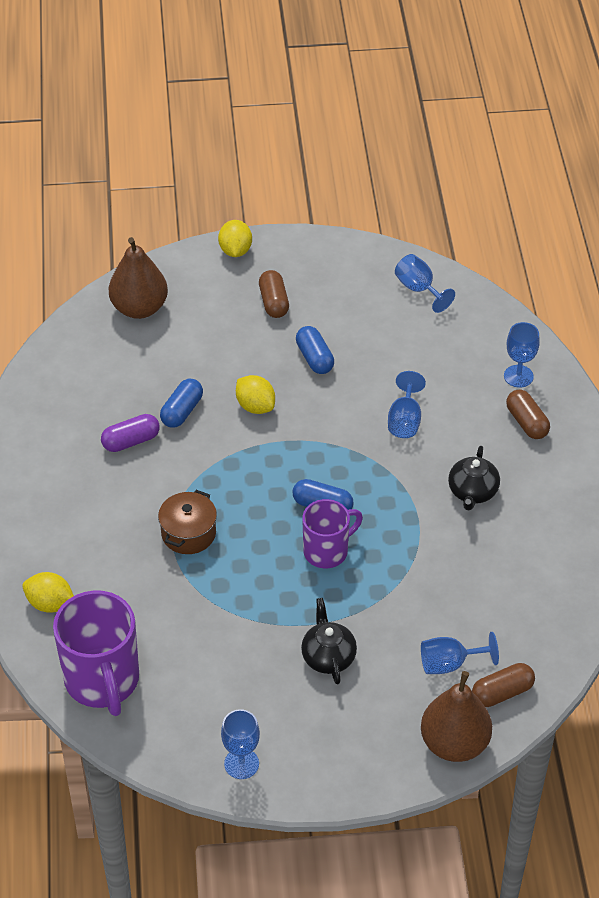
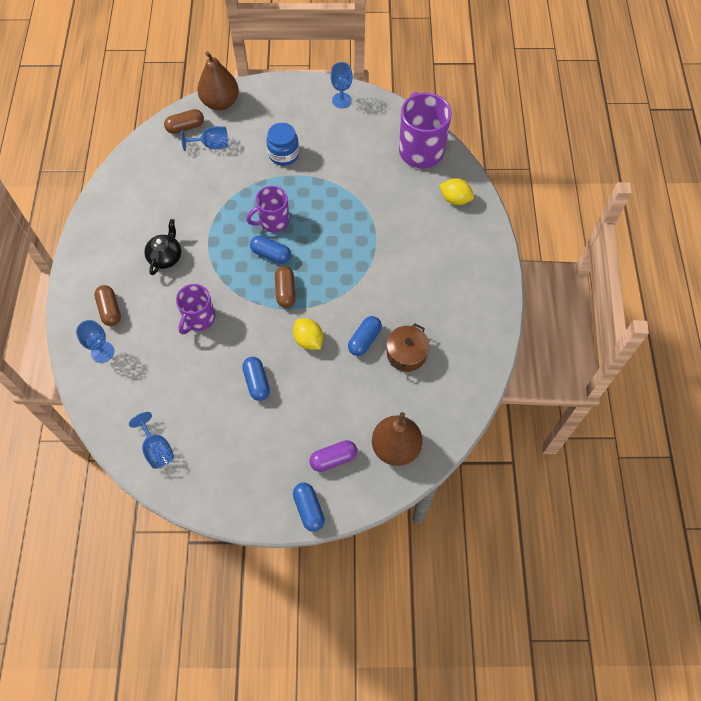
camera: 175 degrees left, 15 degrees up
(131, 441) = (403, 316): purple capsule -> purple capsule (333, 459)
(188, 533) = (364, 241): brown pot -> brown pot (406, 354)
(235, 250) = (309, 509): yellow lemon -> blue capsule
(274, 302) = (282, 444): brown capsule -> brown capsule (285, 291)
(328, 656) = (283, 154): black teapot -> blue jar
(405, 420) = (199, 319): blue goblet -> purple mug

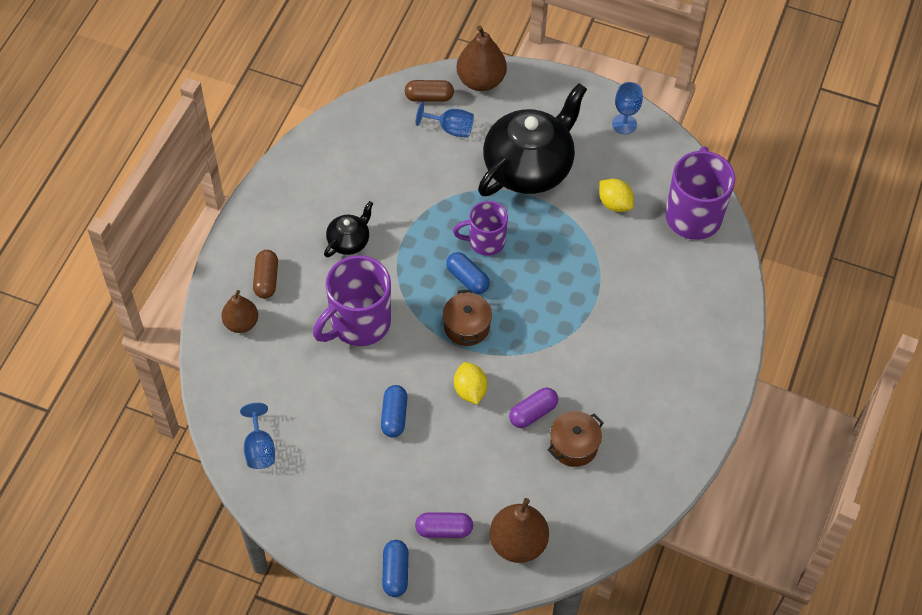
camera: 20 degrees right, 5 degrees down
(102, 352) = (241, 323): blue goblet -> brown pear
(199, 319) = (358, 323): purple mug -> purple mug, size x1.61
(283, 154) = (529, 167): blue jar -> black teapot
(285, 291) = (466, 326): brown capsule -> brown pot
(364, 340) = (533, 413): blue capsule -> purple capsule
(455, 199) = (709, 288): yellow lemon -> yellow lemon (614, 203)

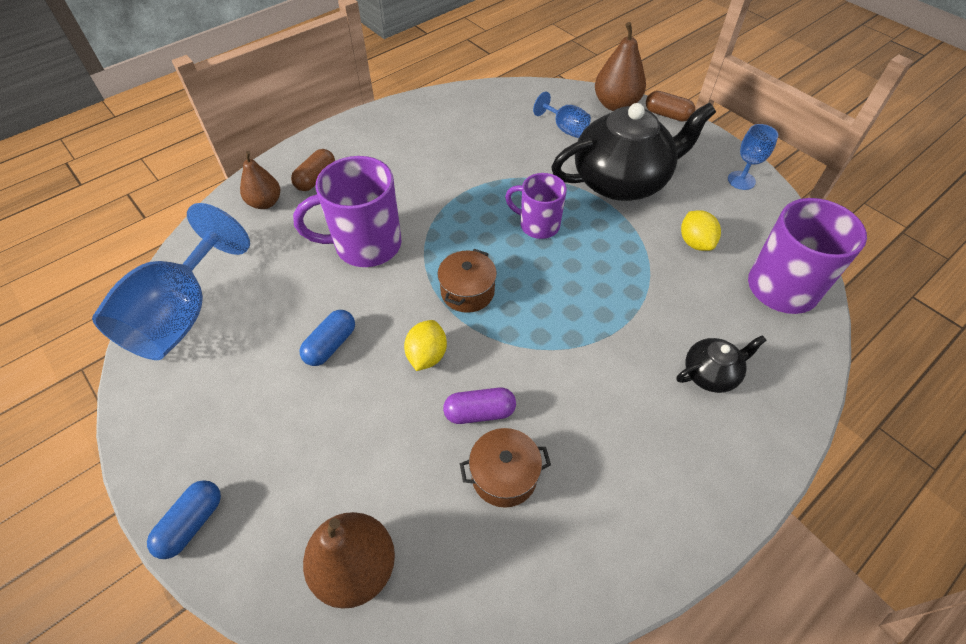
camera: 30 degrees right, 5 degrees down
(259, 448) = (182, 315): blue goblet -> blue goblet, size x2.13
(349, 241) = (411, 177): black teapot -> black teapot (711, 374)
(429, 97) = (561, 101): brown capsule -> brown capsule (667, 115)
(444, 529) = (285, 500): purple capsule -> none
(467, 279) = (498, 249): blue capsule -> none

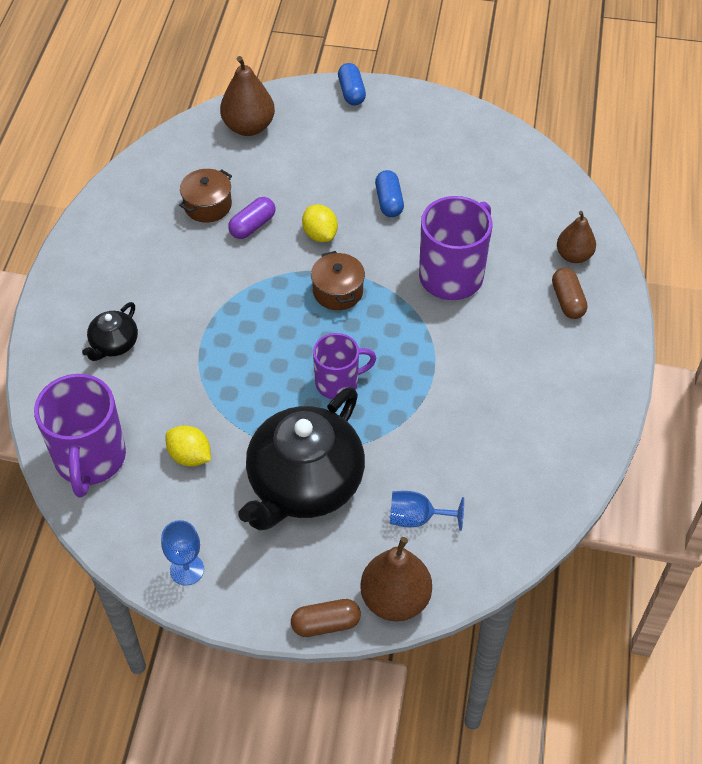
camera: 140 degrees right, 0 degrees up
(182, 315) = (506, 157): blue goblet -> none

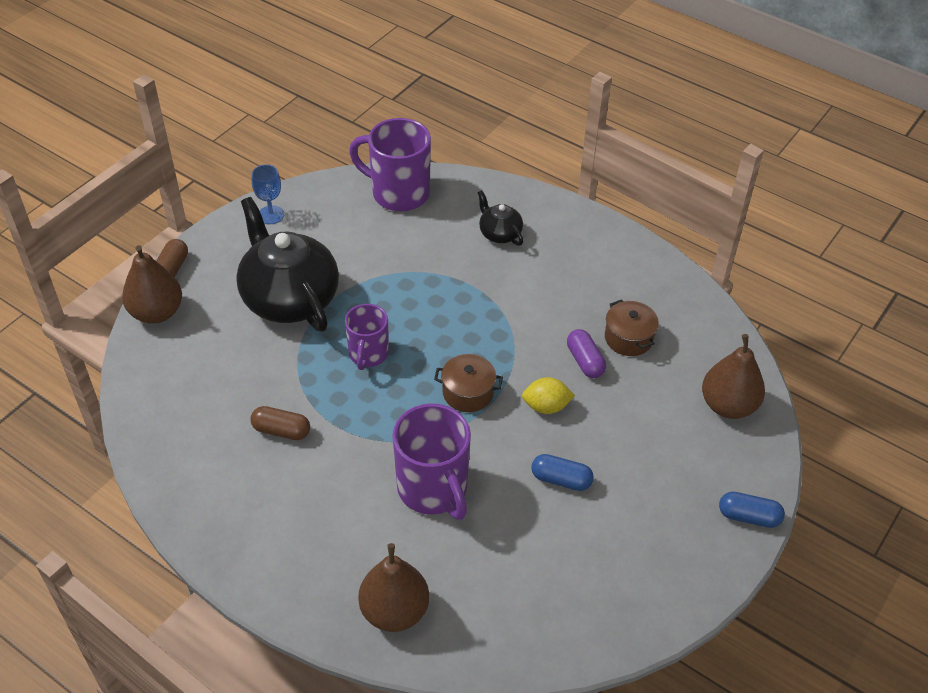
camera: 115 degrees right, 5 degrees down
(190, 456) = (362, 244): yellow lemon -> none
(417, 518) = (208, 352): blue goblet -> none
(567, 301) = (341, 572): brown capsule -> brown capsule (281, 430)
(573, 255) = (394, 611): brown pear -> brown pear, size x1.51

